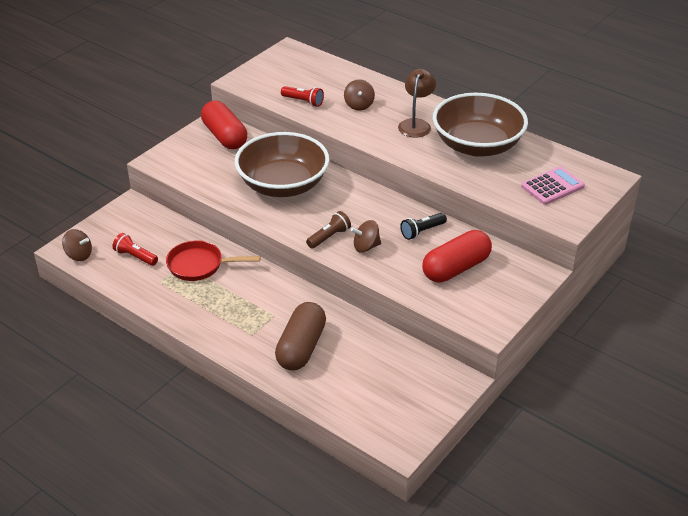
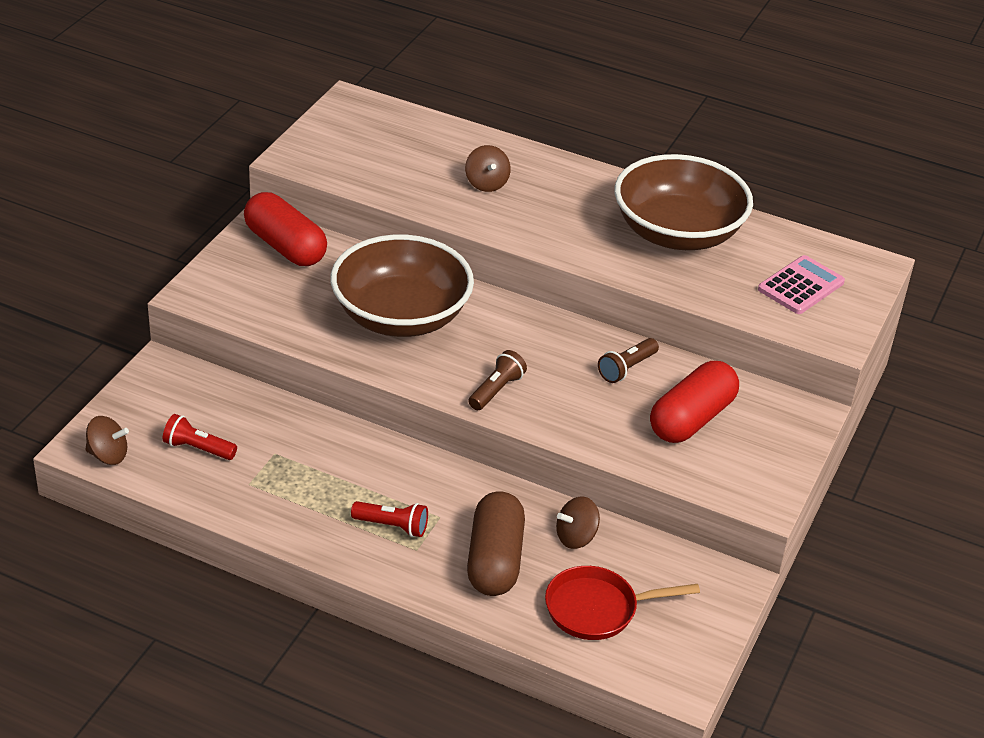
camera: 15 degrees left, 0 degrees up
(199, 265) = (301, 452): red pan -> red pan (597, 609)
(303, 101) = (402, 184): red flashlight -> red flashlight (392, 526)
(366, 247) = (554, 400): brown spinning top -> brown spinning top (576, 537)
(416, 124) = (579, 207): brown lamp -> none
(422, 231) = (626, 368): black flashlight -> brown flashlight

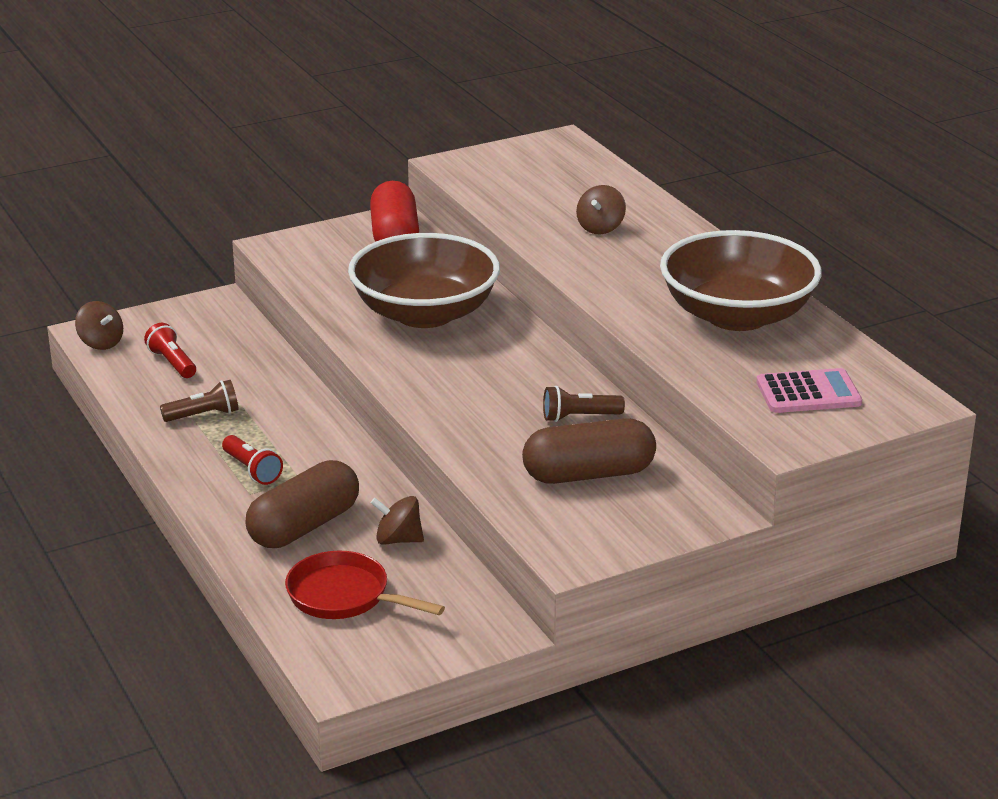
camera: 40 degrees right, 10 degrees down
(496, 390) = (434, 390): brown flashlight -> brown flashlight (203, 415)
(692, 419) = (588, 474): red capsule -> brown capsule

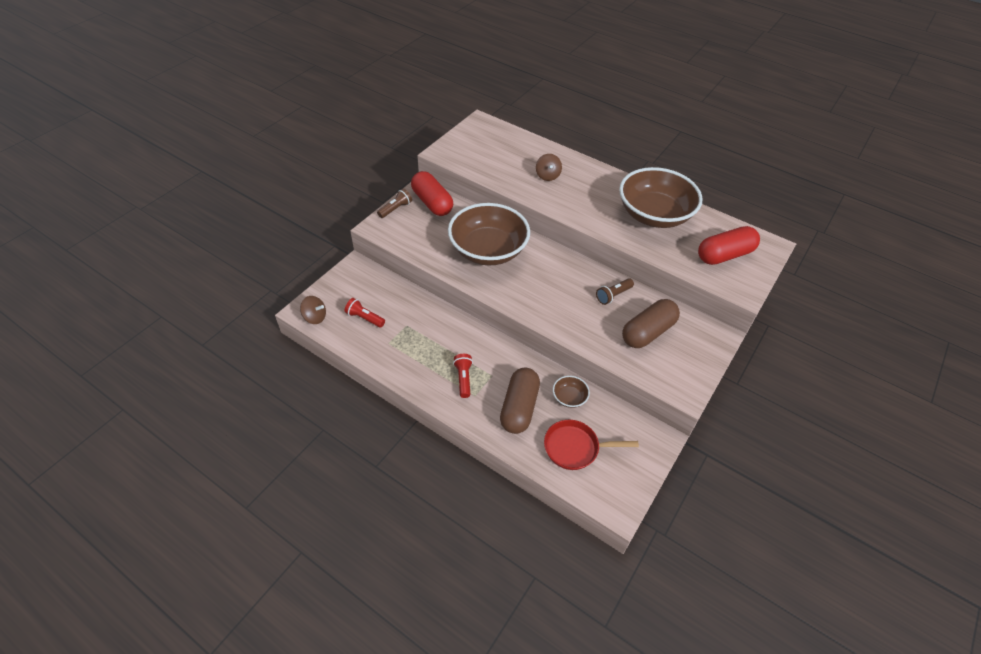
camera: 30 degrees left, 20 degrees up
(203, 415) = (409, 349): brown flashlight -> brown flashlight (395, 209)
(252, 470) = (463, 379): red flashlight -> red flashlight turned 120 degrees counterclockwise
(398, 540) = (569, 397): brown spinning top -> brown bowl
(808, 393) = (724, 255): pink calculator -> red capsule

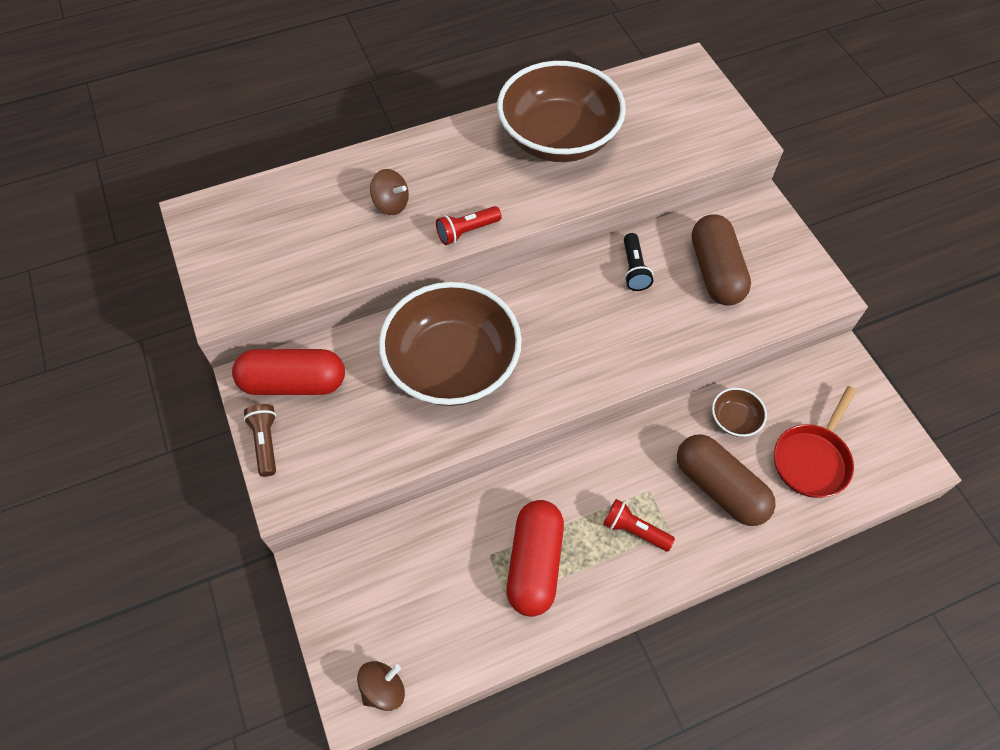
camera: 55 degrees left, 10 degrees up
(365, 318) = (436, 610): red flashlight -> red flashlight (467, 231)
(613, 295) = (634, 269): brown flashlight -> black flashlight
(724, 255) = (675, 116): red capsule -> red capsule (535, 563)

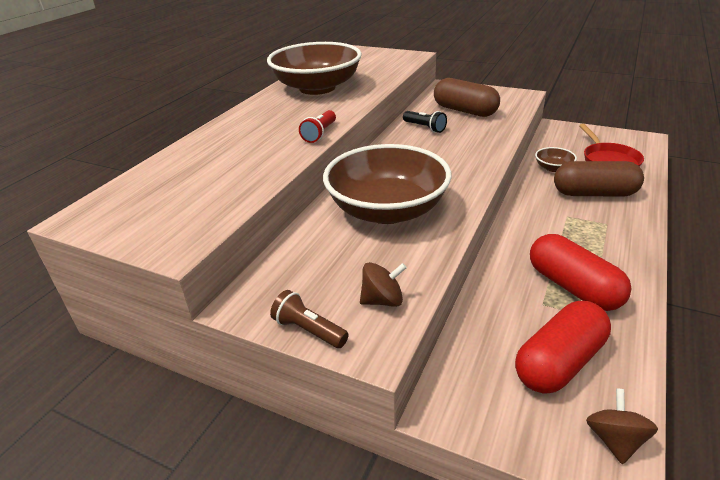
camera: 40 degrees left, 25 degrees down
(294, 383) = (283, 284): red capsule -> red capsule (559, 362)
(391, 204) = (248, 146): brown spinning top -> brown spinning top (382, 300)
(634, 530) = (591, 235): red flashlight -> none

